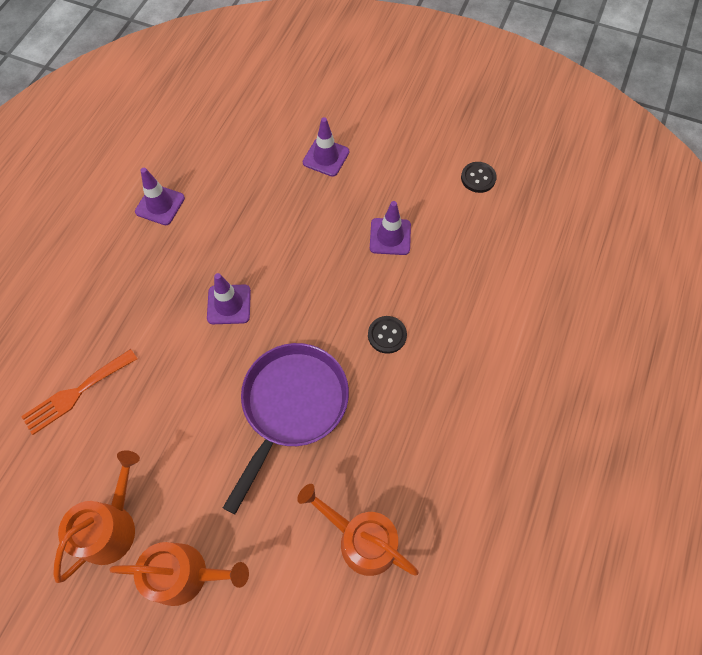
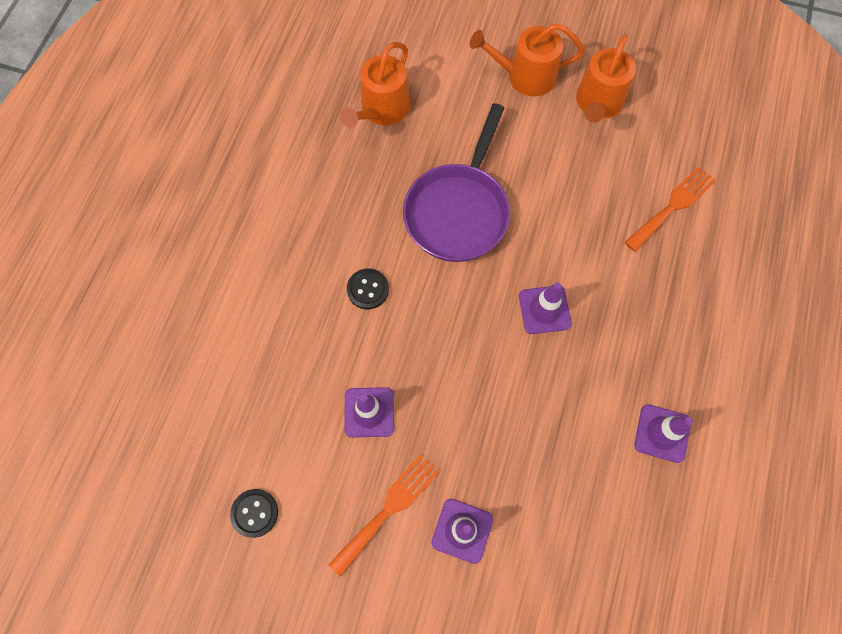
camera: 175 degrees right, 5 degrees up
(361, 540) = (382, 110): orange watering can -> orange watering can turned 90 degrees clockwise
(378, 173) = (388, 509): none -> orange fork

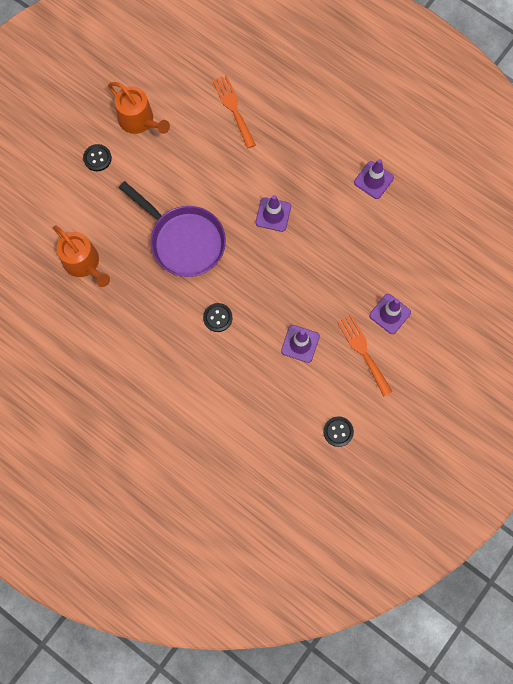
camera: 70 degrees left, 5 degrees up
(525, 76) = (97, 158): orange watering can -> black button

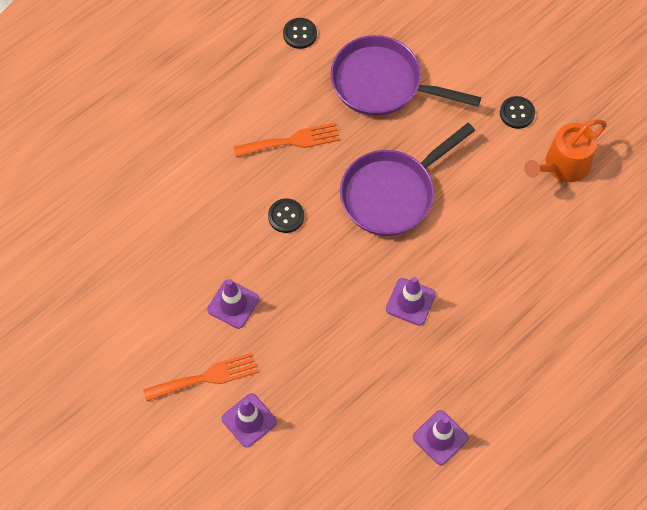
camera: 100 degrees right, 10 degrees down
(84, 263) = (382, 83): orange watering can -> purple pan
(233, 108) = (568, 278): orange fork -> orange fork (292, 141)
(338, 431) = (113, 328): black button -> black button (300, 34)

